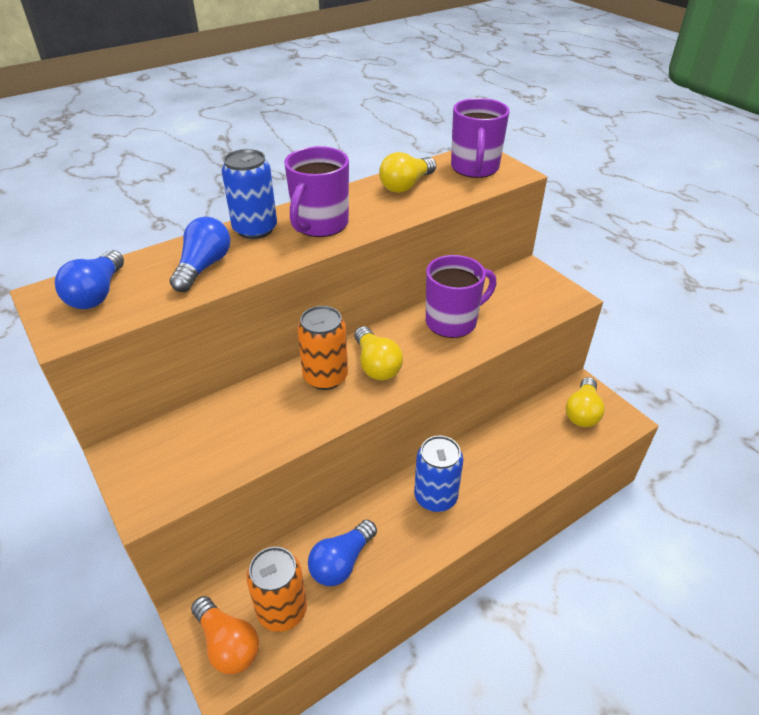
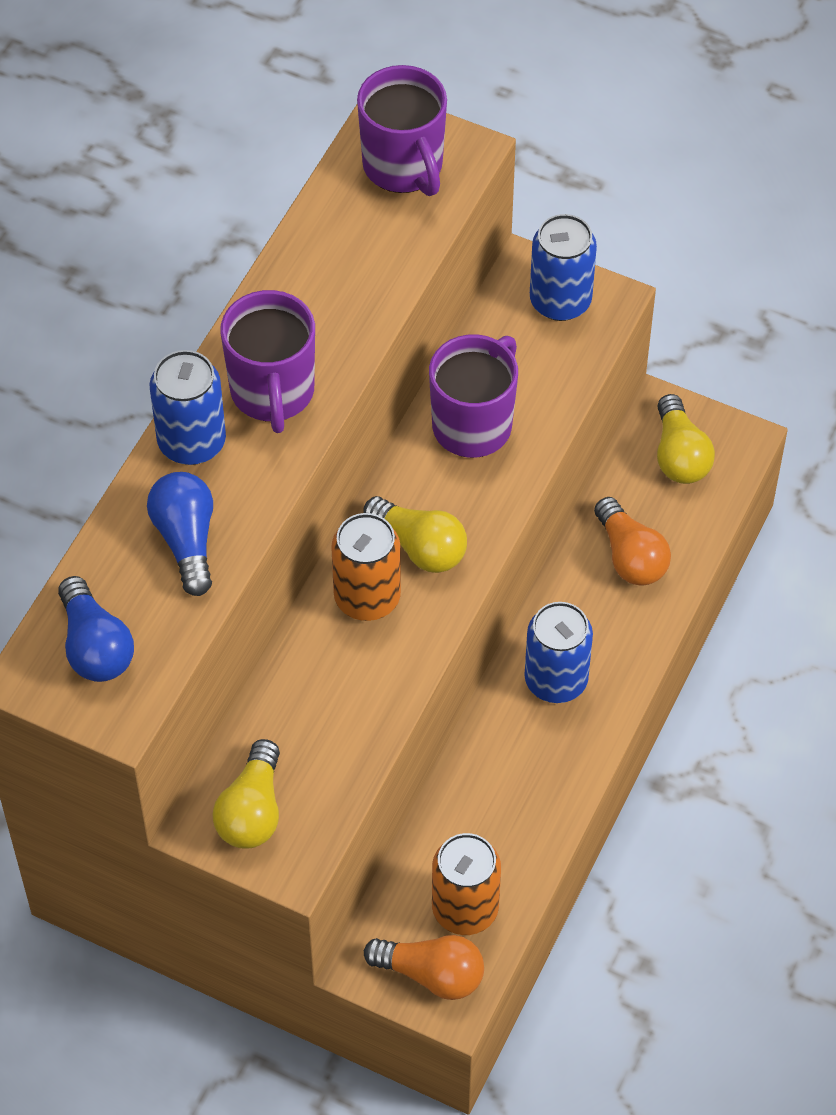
camera: 30 degrees left, 15 degrees up
(341, 562) = (495, 821): blue light bulb -> none
(406, 185) = (331, 252): yellow light bulb -> yellow light bulb (252, 811)
(523, 450) = (630, 556): none -> orange light bulb
(541, 288) = (560, 301): none -> blue can

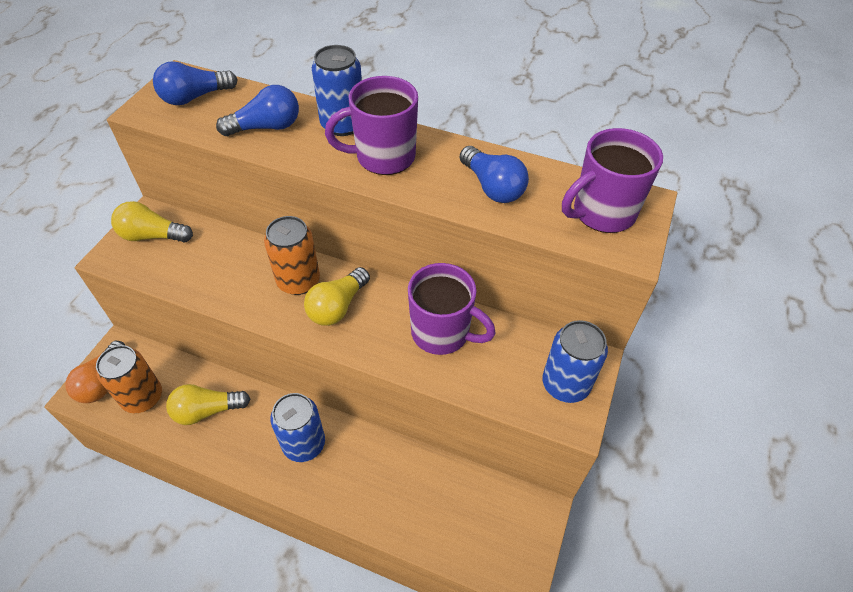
camera: 85 degrees right, 5 degrees down
(346, 273) = (492, 187): none -> blue light bulb
(630, 556) = (406, 491): orange light bulb -> none
(679, 455) = (500, 526): yellow light bulb -> yellow light bulb (207, 410)

